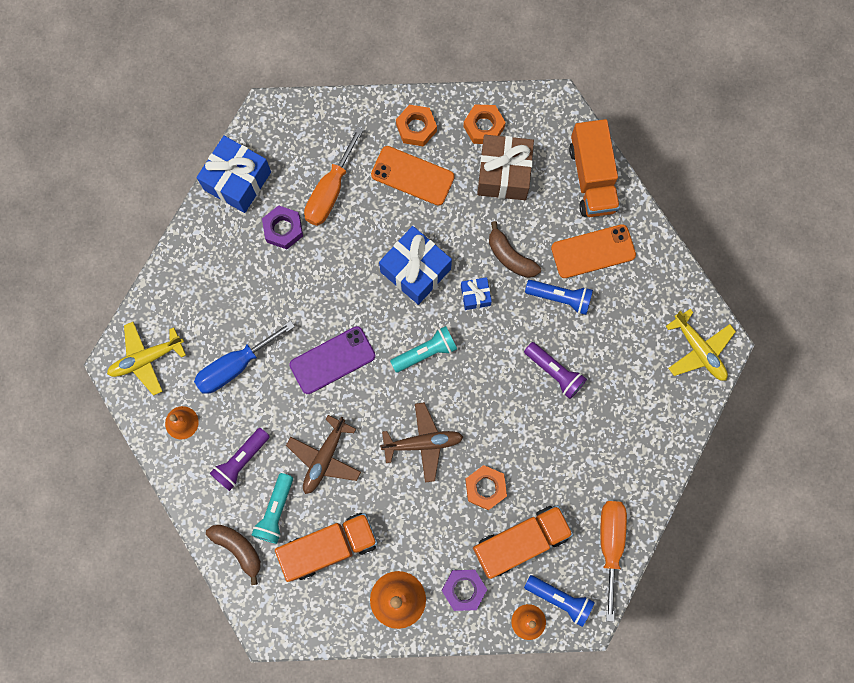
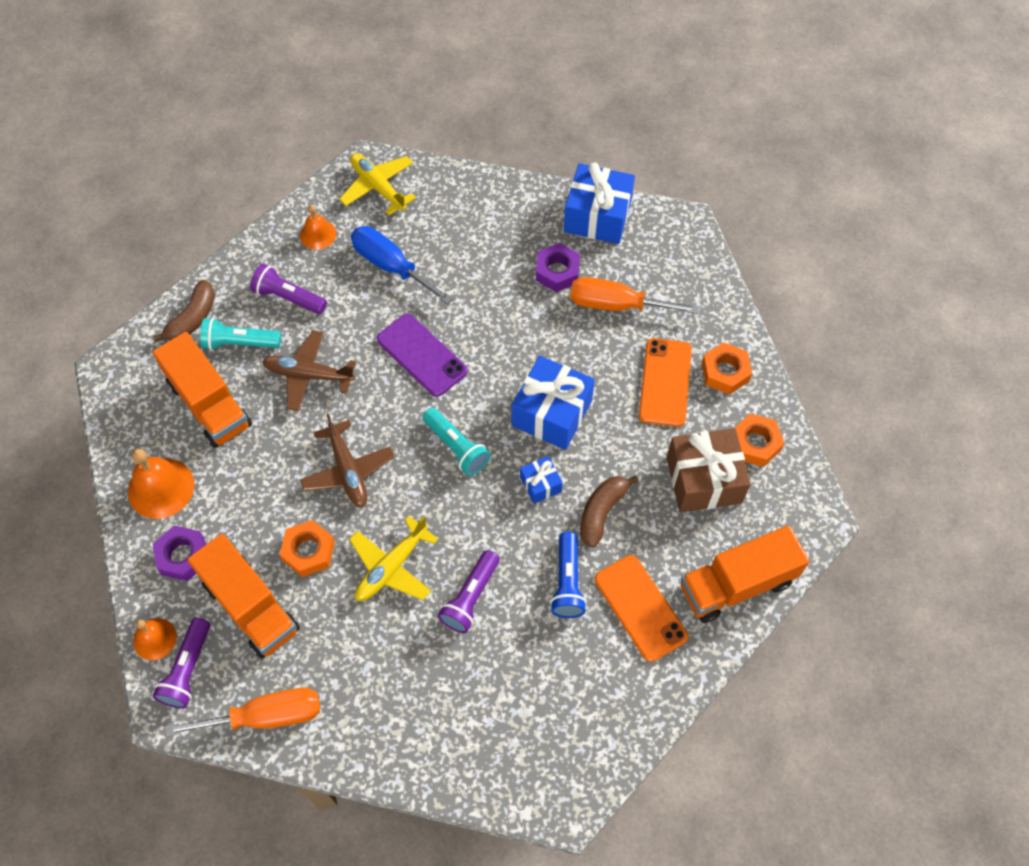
camera: 75 degrees right, 15 degrees down
(560, 599) = (188, 670): blue flashlight -> purple flashlight
(699, 350) = (549, 775): yellow plane -> yellow plane (391, 567)

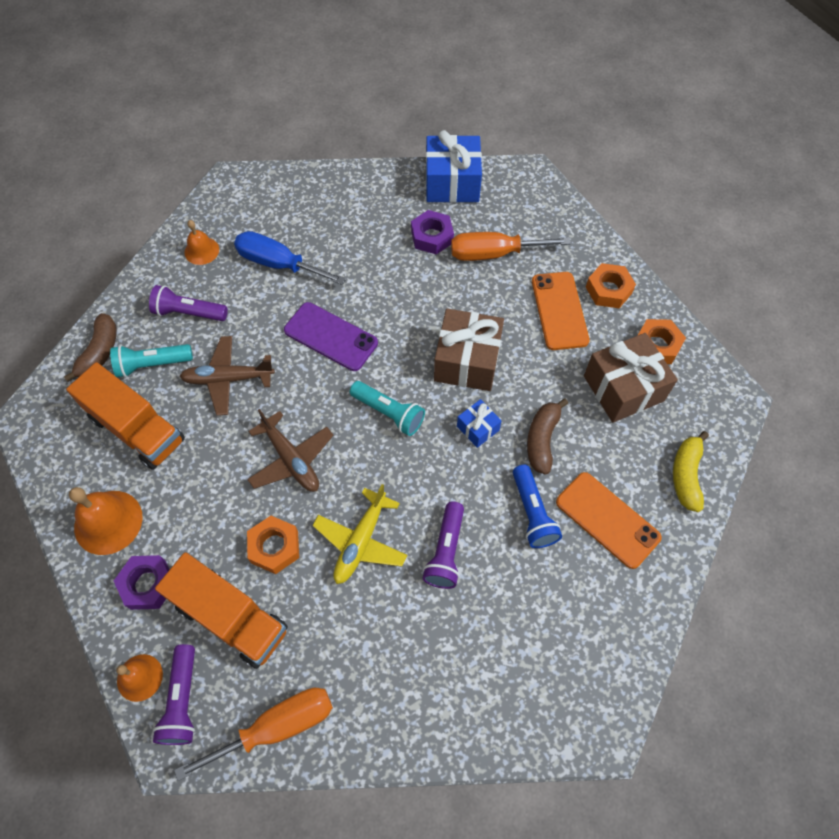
camera: 15 degrees left, 0 degrees up
(378, 187) = (246, 198): yellow plane -> none
(552, 413) = (467, 361): blue gift -> brown gift
(737, 584) = (686, 475): orange truck -> yellow banana

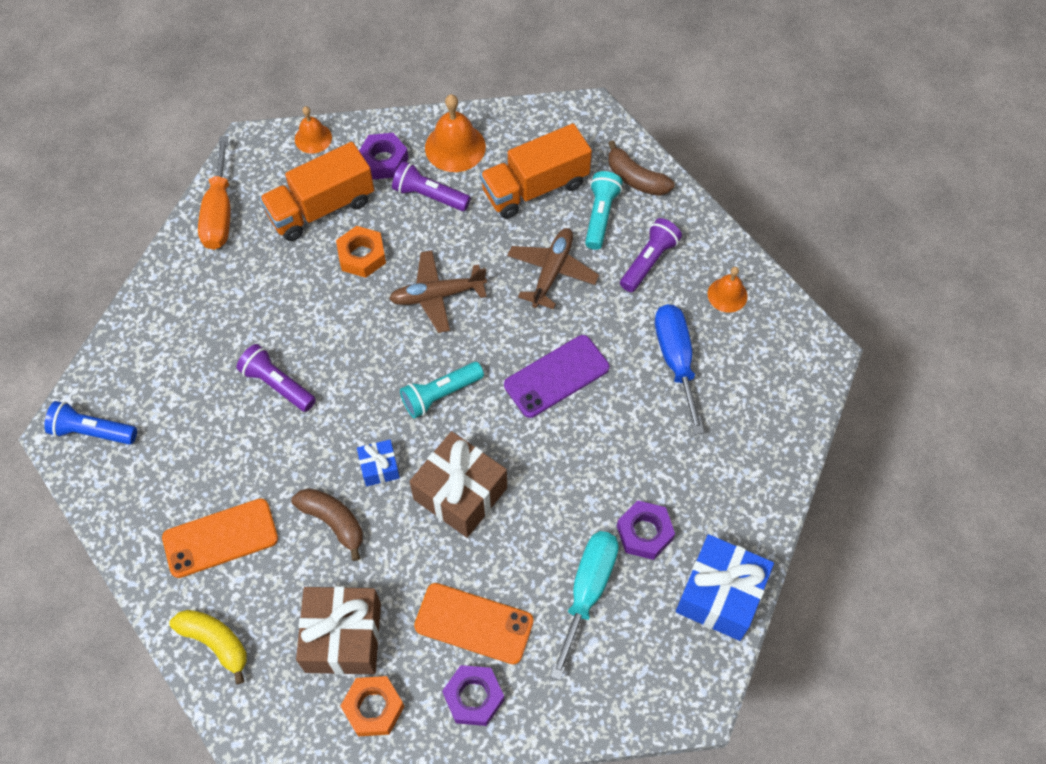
camera: 115 degrees right, 0 degrees up
(183, 700) = (278, 160): purple flashlight -> purple flashlight (429, 196)
(278, 264) = (676, 360): blue screwdriver -> blue screwdriver turned 60 degrees counterclockwise
(361, 542) = (327, 321): yellow plane -> none
(494, 254) = (588, 591): orange screwdriver -> turquoise screwdriver
(532, 513) = (267, 474): blue flashlight -> blue flashlight (92, 431)
(608, 290) = (473, 697): orange nut -> purple nut

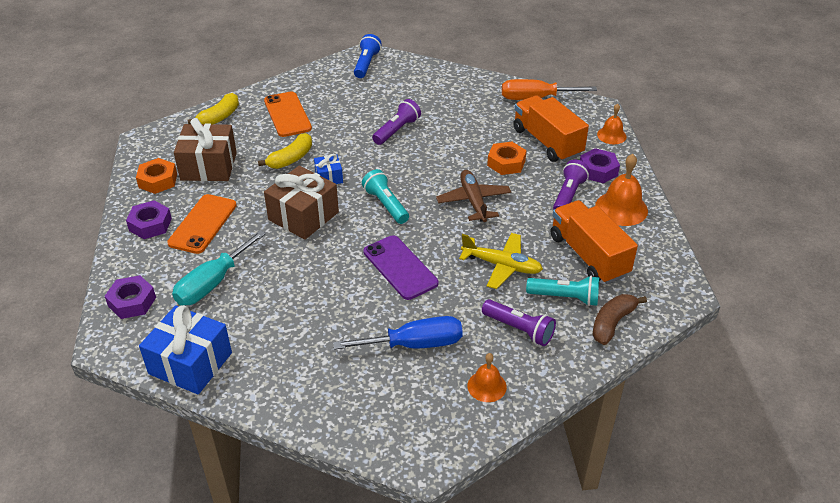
camera: 90 degrees right, 20 degrees down
(333, 522) = (291, 159): brown banana -> yellow banana
(552, 271) = (502, 265): brown plane -> yellow plane
(588, 591) = (213, 283): turquoise screwdriver -> turquoise screwdriver turned 105 degrees clockwise
(644, 533) = (254, 317): purple nut -> purple nut (132, 302)

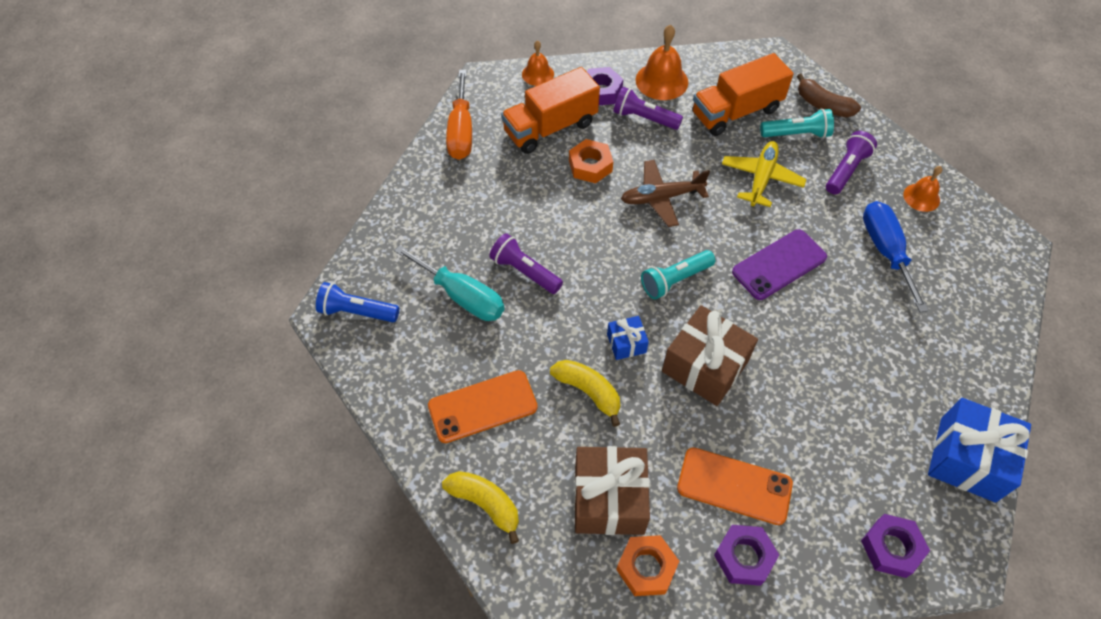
camera: 90 degrees left, 15 degrees up
(213, 283) = (839, 455): turquoise screwdriver -> turquoise screwdriver (462, 296)
(565, 297) = (796, 134): turquoise flashlight -> turquoise flashlight turned 75 degrees clockwise

